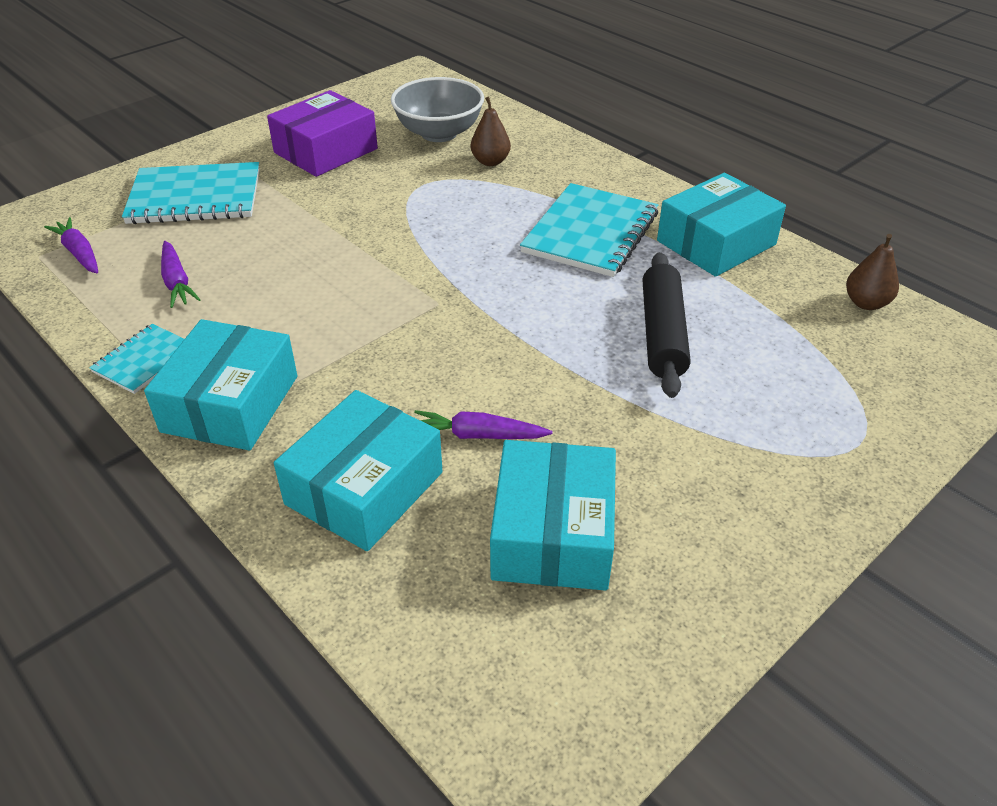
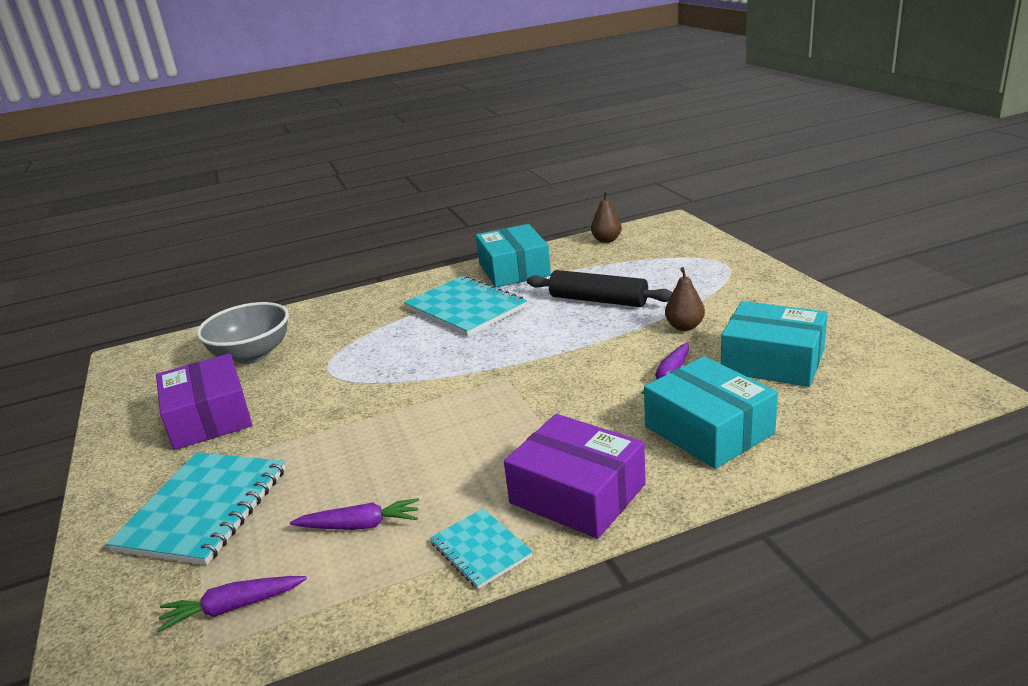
camera: 65 degrees left, 15 degrees down
(230, 403) = (577, 494): turquoise box -> purple box
(490, 161) = (326, 336): brown pear -> brown pear (684, 327)

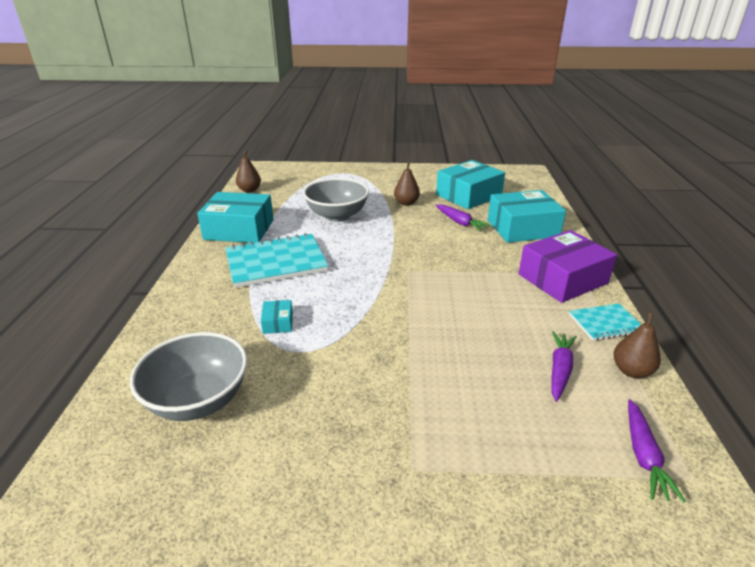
camera: 70 degrees left, 5 degrees up
(204, 509) = (493, 466): turquoise notebook -> none
(209, 417) = (312, 450): purple box -> none
(364, 346) = (278, 323): none -> turquoise box
(381, 585) = (631, 371): none -> brown pear
(598, 300) = (337, 215): black rolling pin -> grey bowl

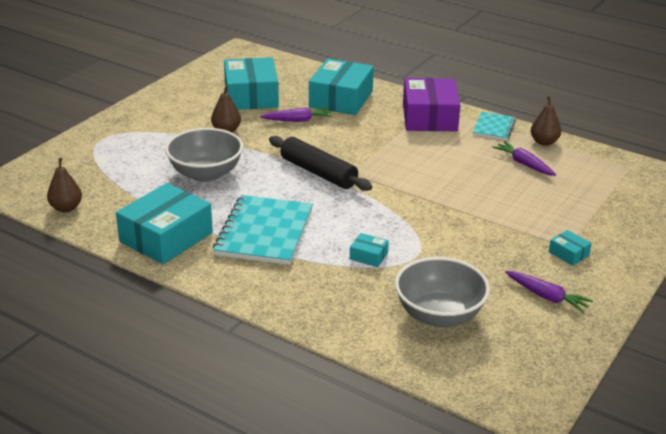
camera: 60 degrees left, 0 degrees up
(390, 256) = (318, 172): none -> black rolling pin
(397, 475) = (568, 254): none -> turquoise box
(643, 455) = (607, 172): purple carrot -> purple carrot (546, 297)

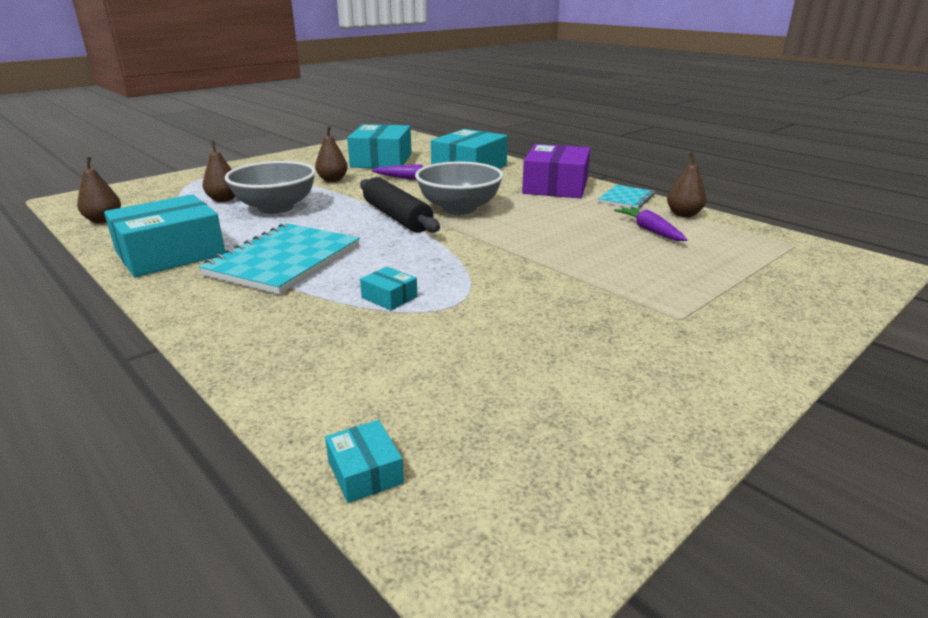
camera: 15 degrees right, 5 degrees down
(149, 169) = (224, 199): none -> brown pear
(439, 315) = (435, 381): grey bowl -> grey bowl (459, 208)
(546, 297) = (622, 379): purple carrot -> none
(568, 254) = (679, 327): turquoise box -> turquoise box (365, 472)

